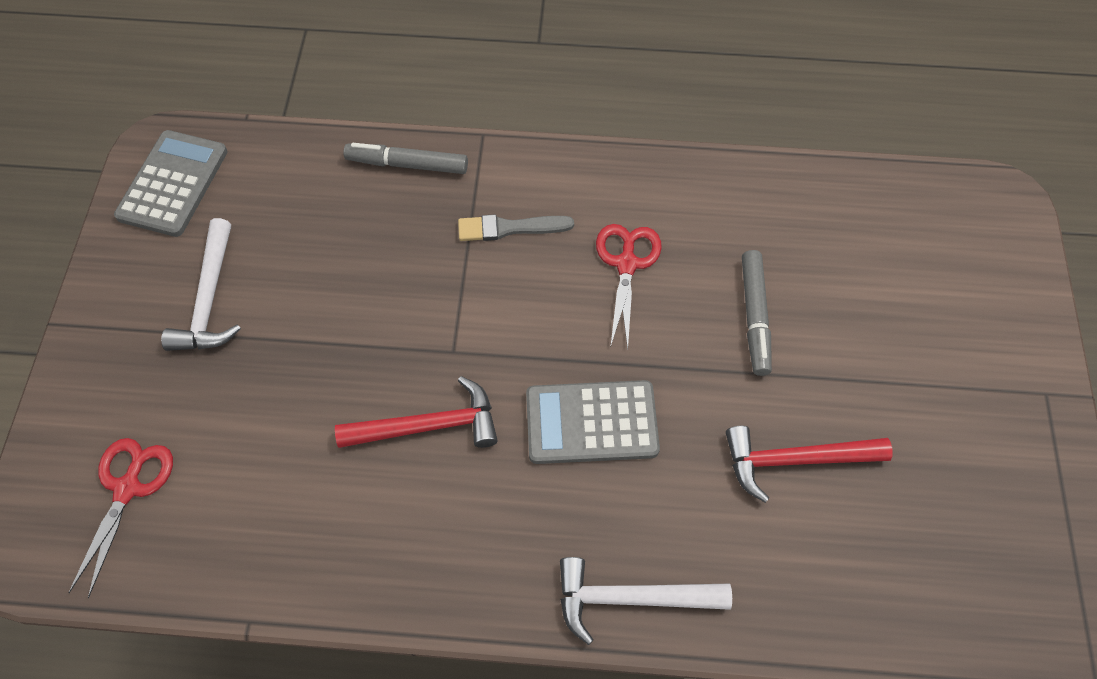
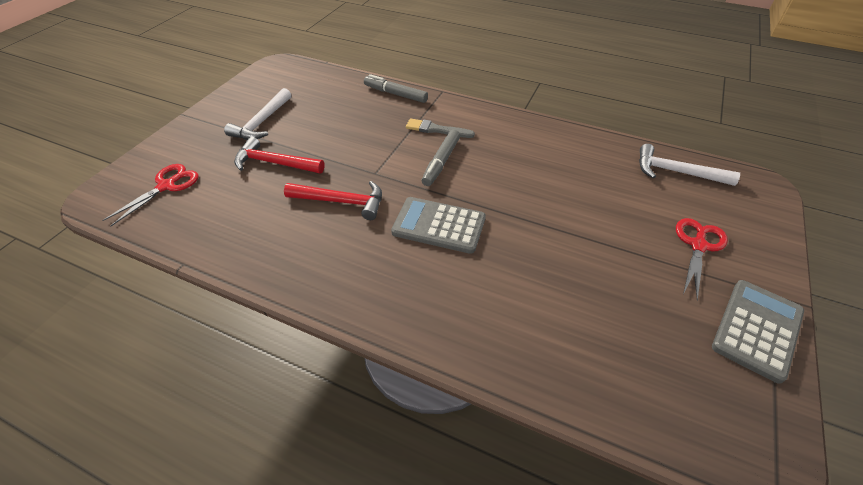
camera: 20 degrees right, 15 degrees down
(173, 184) = (275, 77): grey calculator -> grey calculator (757, 329)
(626, 264) = (497, 159): red scissors -> red scissors (698, 245)
(631, 598) = (418, 324): white hammer -> white hammer (676, 172)
(754, 316) = (567, 201): grey marker -> grey marker (441, 162)
(795, 460) = (566, 281): red hammer -> red hammer (275, 163)

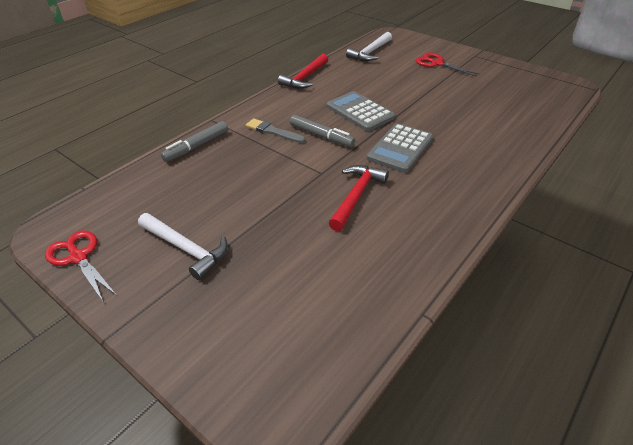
camera: 75 degrees left, 5 degrees down
(166, 186) = (280, 341): red scissors -> red scissors (78, 257)
(275, 163) = (276, 239): red hammer -> red hammer (305, 77)
(436, 130) = (273, 131): grey brush -> grey brush turned 90 degrees clockwise
(757, 329) = (498, 65): grey calculator -> grey calculator (360, 112)

